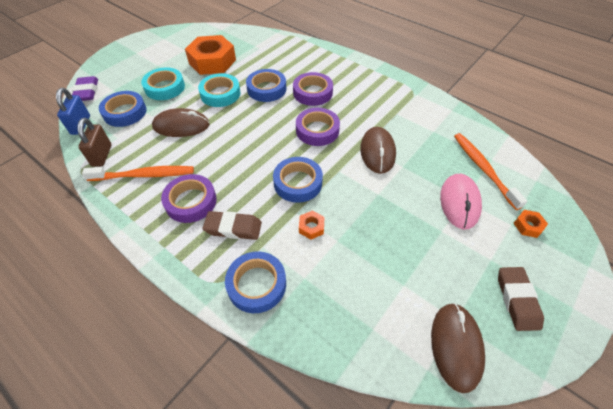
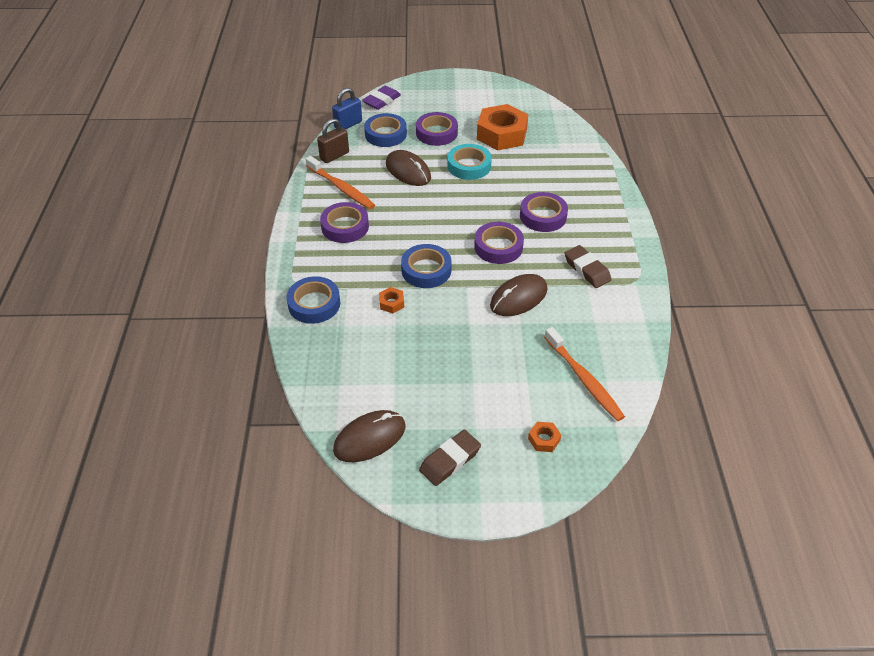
camera: 50 degrees right, 5 degrees down
(165, 87) = (436, 133): turquoise tape -> purple tape
(233, 228) = (346, 263): brown eraser -> brown eraser (586, 270)
(266, 89) = (510, 187): blue tape -> none
(459, 202) = (519, 380): pink mouse -> none
(483, 169) = (584, 379): orange toothbrush -> orange toothbrush turned 120 degrees clockwise

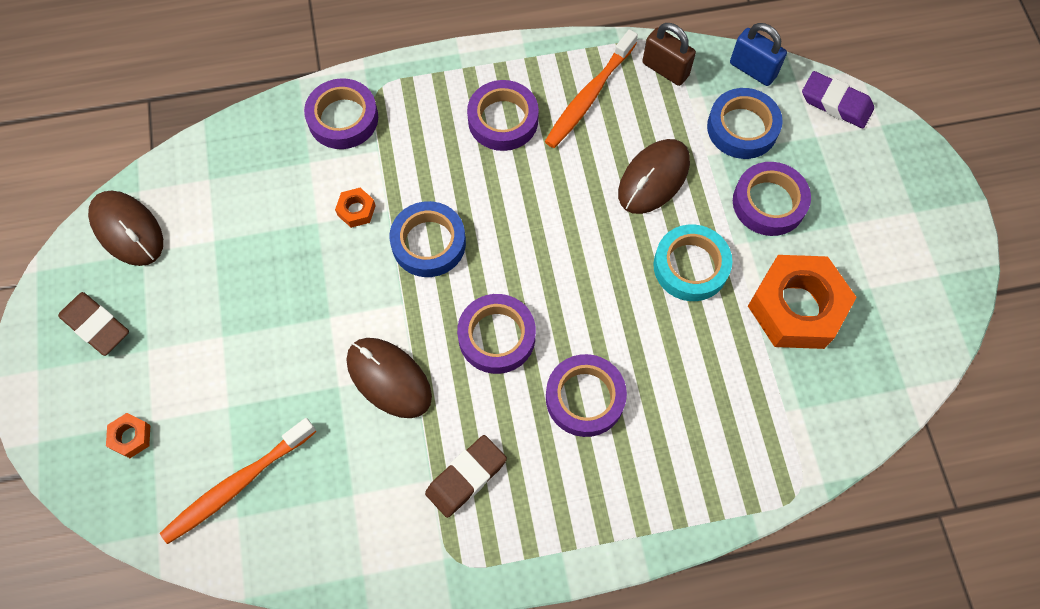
camera: 80 degrees right, 20 degrees up
(314, 304) = (343, 118): blue tape -> purple tape

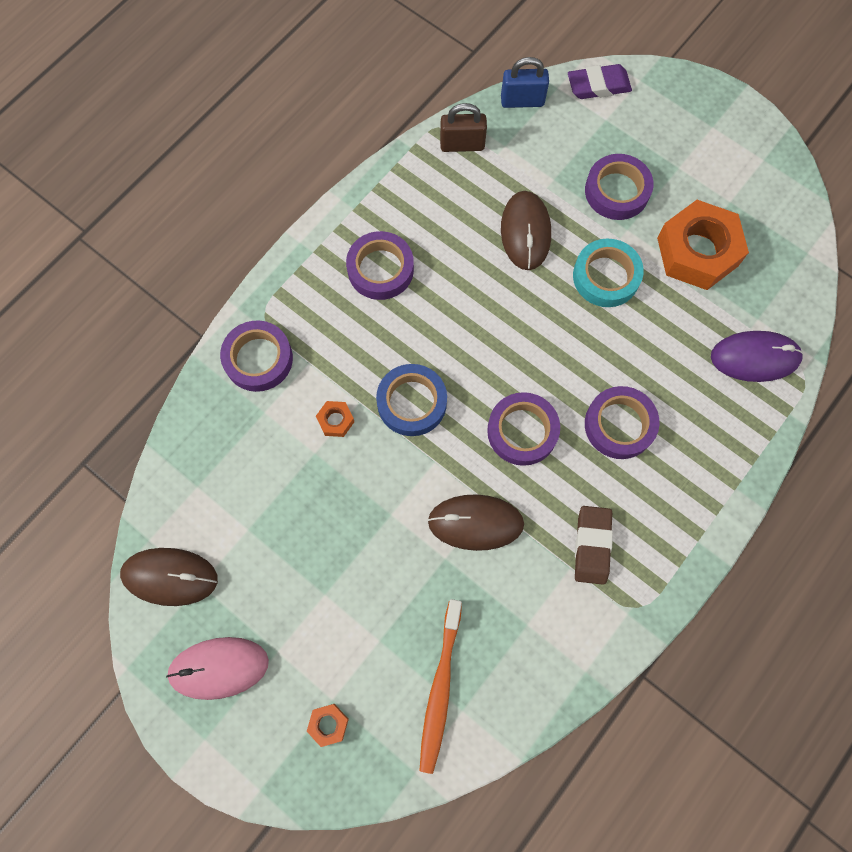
camera: 40 degrees left, 5 degrees up
(96, 326) = (219, 668): brown eraser -> pink mouse
(589, 96) = (426, 205): orange toothbrush -> none
(742, 128) = (552, 150): blue tape -> none
(765, 439) = (755, 357): none -> purple mouse

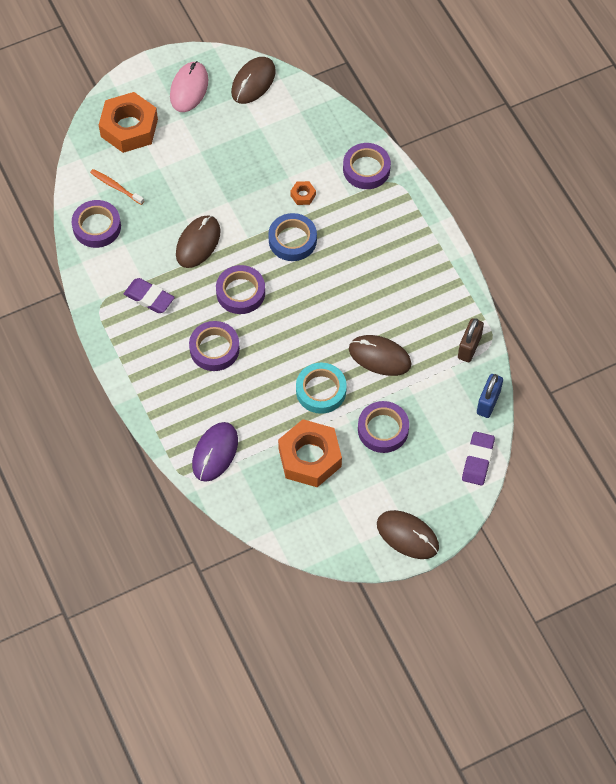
camera: 115 degrees right, 10 degrees down
(328, 724) = (129, 128): orange nut -> orange nut, size x2.40
(380, 269) = (395, 259): purple tape -> purple tape (97, 227)
(440, 689) = (116, 187): orange toothbrush -> orange toothbrush, size x0.63
(592, 546) = (149, 298): brown eraser -> purple eraser
(727, 118) = (407, 535): none -> brown mouse

